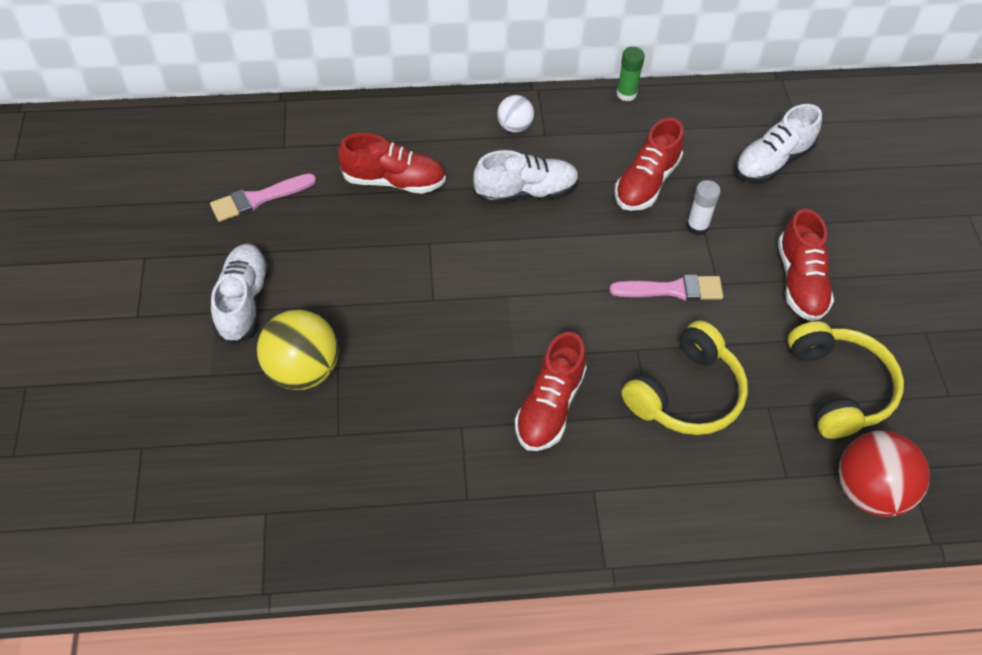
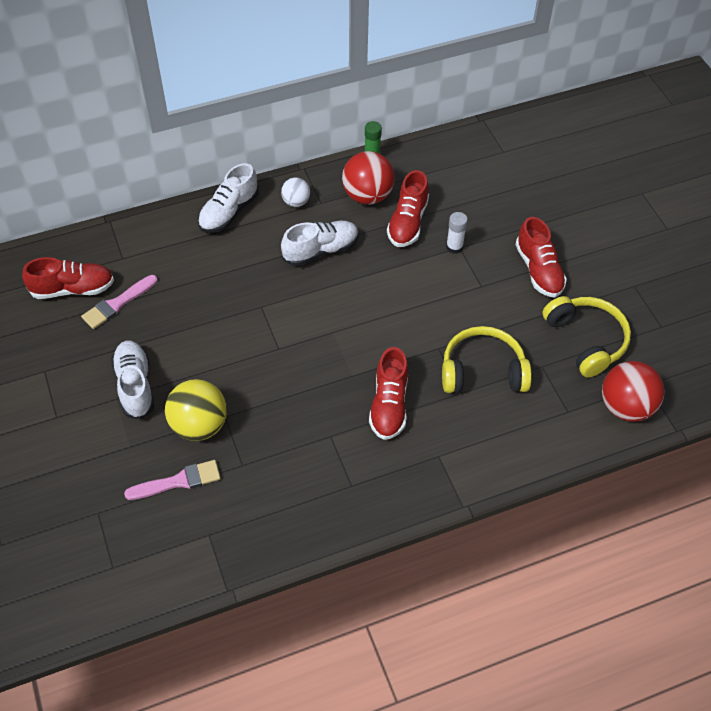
camera: 15 degrees left, 0 degrees up
(394, 181) = (218, 265): red shoe -> red shoe (73, 289)
(606, 139) = (367, 195): none -> red ball
(672, 289) = (450, 298): pink brush -> pink brush (178, 481)
(686, 394) = (482, 371): yellow headphones -> yellow headphones turned 120 degrees counterclockwise
(772, 161) = (494, 185): white shoe -> white shoe (229, 212)

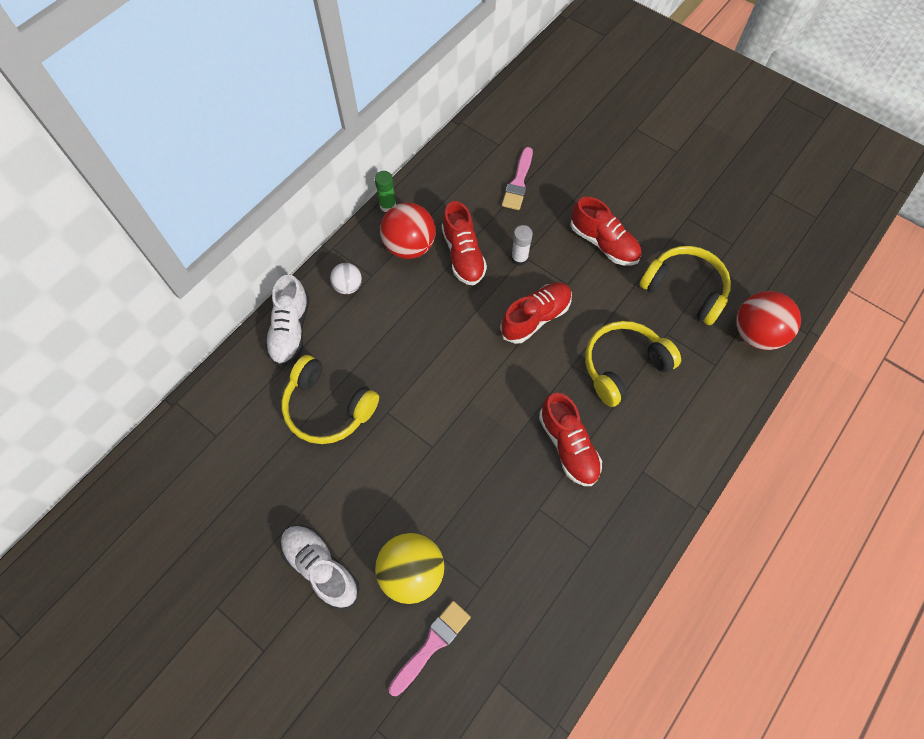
camera: 30 degrees left, 10 degrees up
(73, 289) = (186, 498): red shoe -> red shoe (535, 318)
(117, 304) = (244, 489): pink brush -> pink brush (518, 182)
(218, 280) = (328, 407): none -> yellow headphones
(321, 250) = (404, 324): white shoe -> none

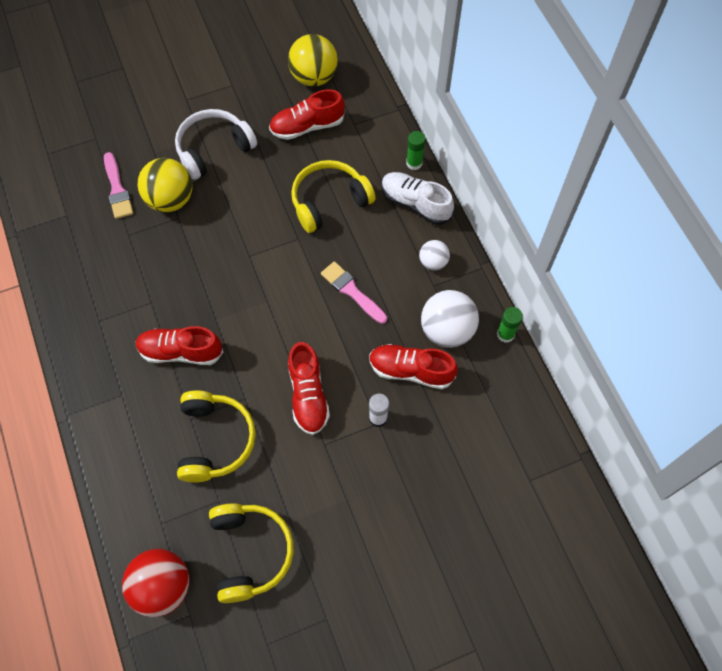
camera: 120 degrees right, 0 degrees up
(165, 516) = (314, 77): none -> yellow ball
(241, 354) = (414, 163): none -> green glue stick
(321, 567) = (214, 149): white shoe -> white headphones
(410, 246) = (447, 330): red ball -> white ball
(518, 182) = (468, 470): pink brush -> pink brush (352, 291)
(603, 243) = (347, 508): red shoe -> red shoe (307, 126)
(685, 289) = (250, 552): yellow headphones -> yellow headphones turned 75 degrees counterclockwise

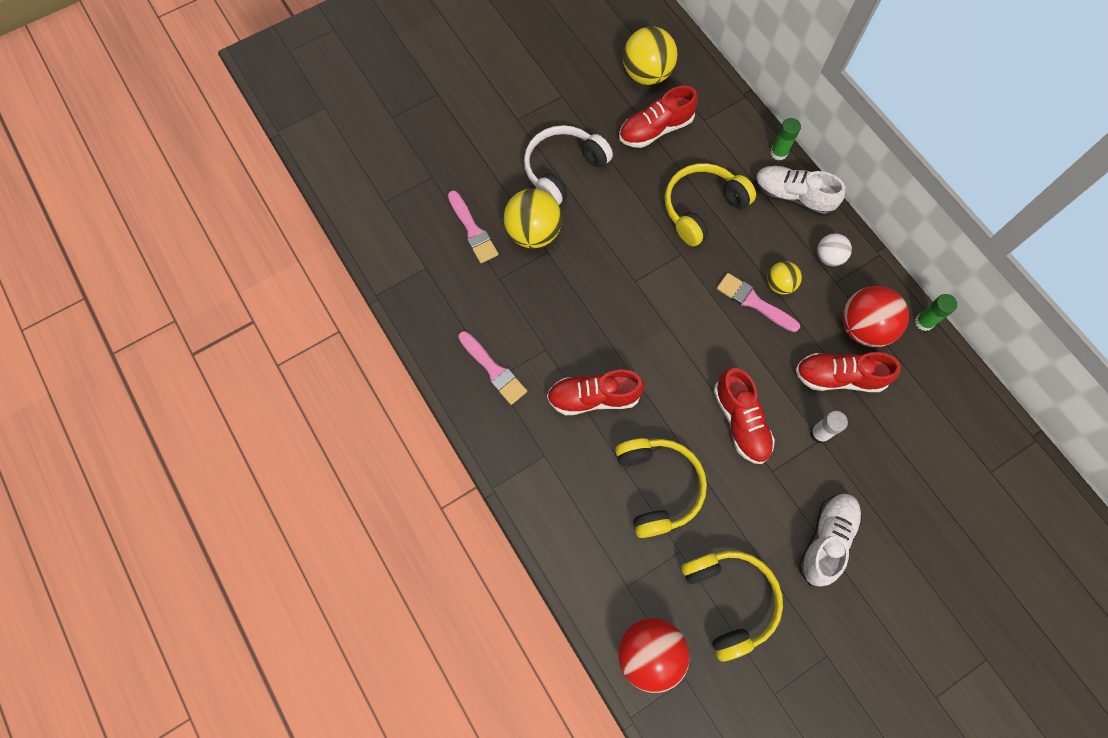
camera: 10 degrees left, 5 degrees up
(99, 313) = (494, 370): none -> pink brush
(355, 514) = (826, 540): none -> white shoe
(380, 279) = (779, 284): none -> yellow ball
(447, 330) = (863, 328): white ball -> red ball

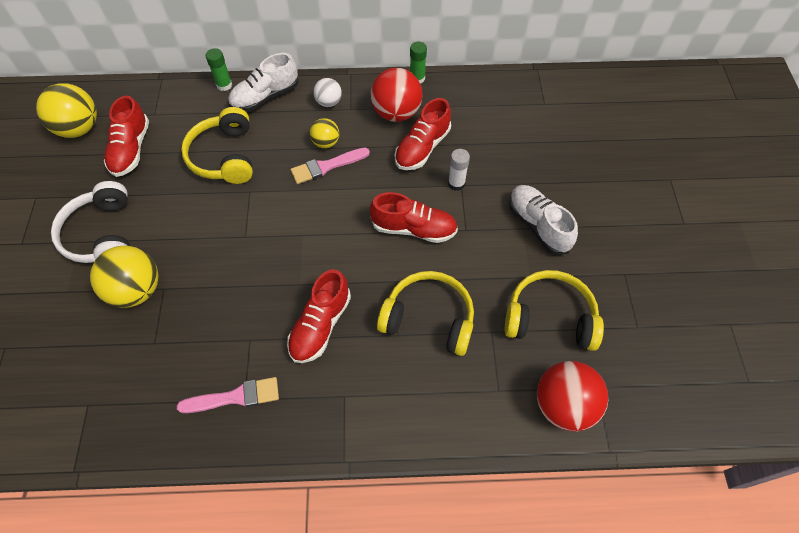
camera: 60 degrees left, 10 degrees down
(473, 230) = (89, 340): pink brush -> none

